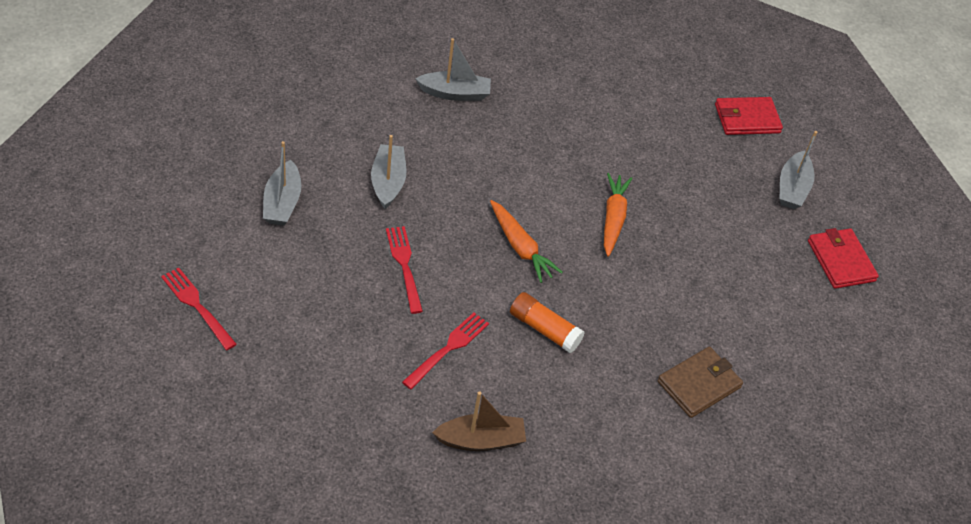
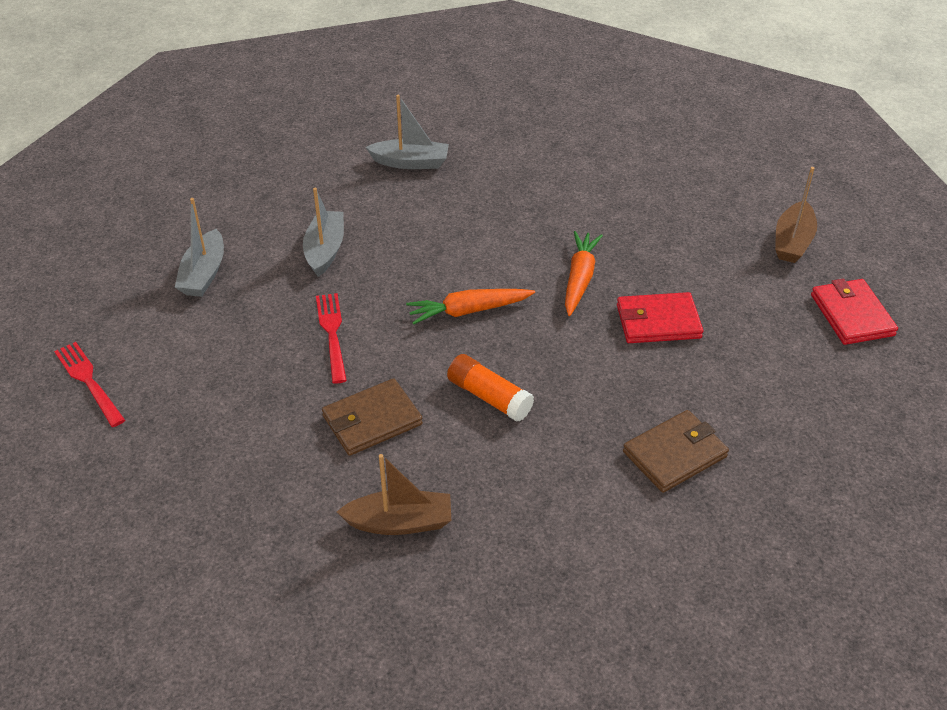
camera: 10 degrees right, 5 degrees down
(448, 349) = (372, 420): red fork -> brown wallet
(520, 247) = (469, 311): orange carrot -> orange carrot turned 105 degrees clockwise
(747, 119) = (739, 175): red wallet -> red wallet (658, 322)
(792, 188) = (792, 241): grey boat -> brown boat

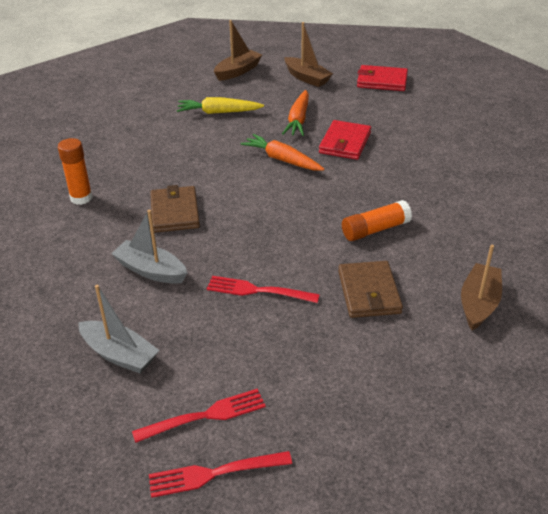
camera: 65 degrees left, 5 degrees down
(150, 353) = (205, 416): none -> red fork
(410, 162) = (81, 198): grey boat -> orange glue stick
(469, 311) = (280, 215): orange carrot -> orange carrot (298, 120)
(642, 195) = (219, 112): none -> yellow carrot
(674, 454) = (464, 171): brown wallet -> brown wallet (175, 212)
(753, 178) = (238, 71): none -> brown boat

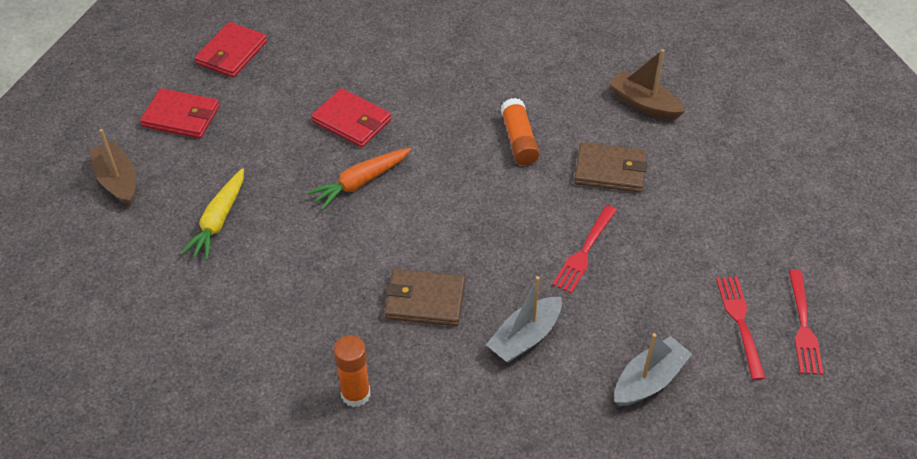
camera: 75 degrees left, 10 degrees up
(298, 120) = (280, 148): orange carrot -> none
(307, 78) = (181, 116): brown boat -> red wallet

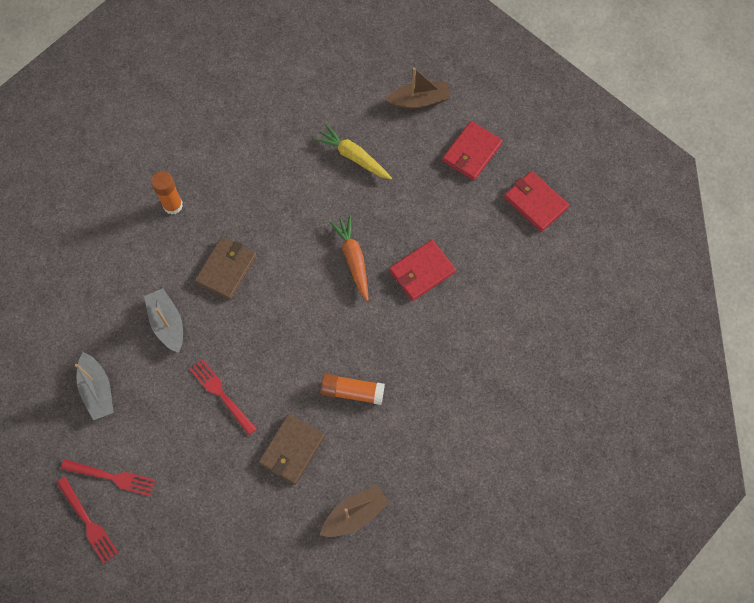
camera: 110 degrees right, 20 degrees up
(803, 326) = (88, 522): red fork -> red fork turned 150 degrees counterclockwise

